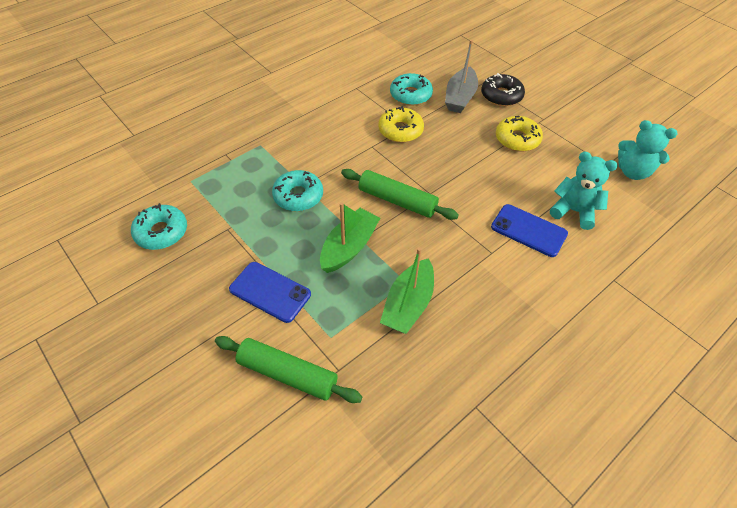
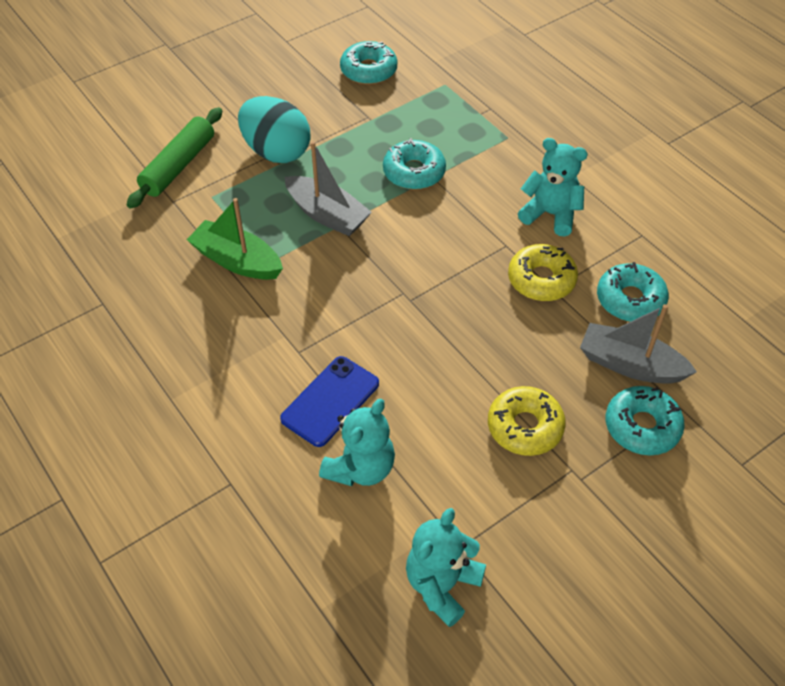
camera: 95 degrees right, 0 degrees up
(270, 292) = (276, 152): blue phone -> turquoise egg
(340, 125) = (550, 214): none -> turquoise teddy bear
(349, 247) = (327, 215): green boat -> grey boat
(397, 201) = (398, 264): green rolling pin -> none
(501, 96) = (642, 426): black donut -> turquoise donut

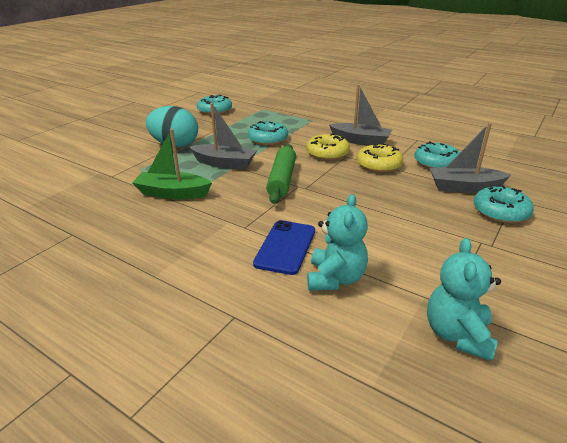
camera: 20 degrees left, 20 degrees down
(178, 165) = (108, 161): green rolling pin -> green rolling pin (282, 180)
(525, 427) = (430, 228): yellow donut -> yellow donut (327, 153)
(550, 214) = (360, 141): turquoise teddy bear -> grey boat

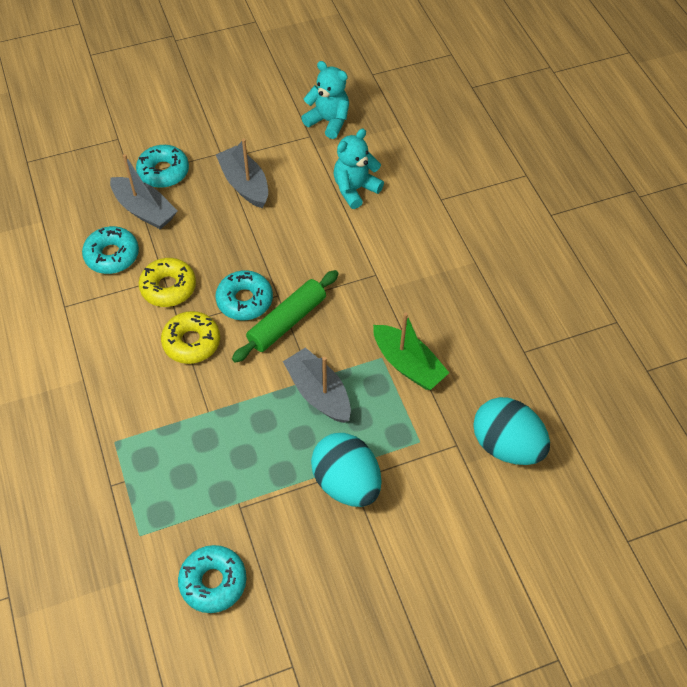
camera: 145 degrees left, 25 degrees up
(72, 187) = (506, 445): none -> turquoise egg
(268, 139) = (223, 421): turquoise donut -> turquoise donut (244, 300)
(285, 247) = (362, 234): blue phone -> none
(360, 141) = (126, 344): grey boat -> grey boat (245, 184)
(457, 335) = (328, 121): turquoise teddy bear -> turquoise teddy bear turned 105 degrees counterclockwise

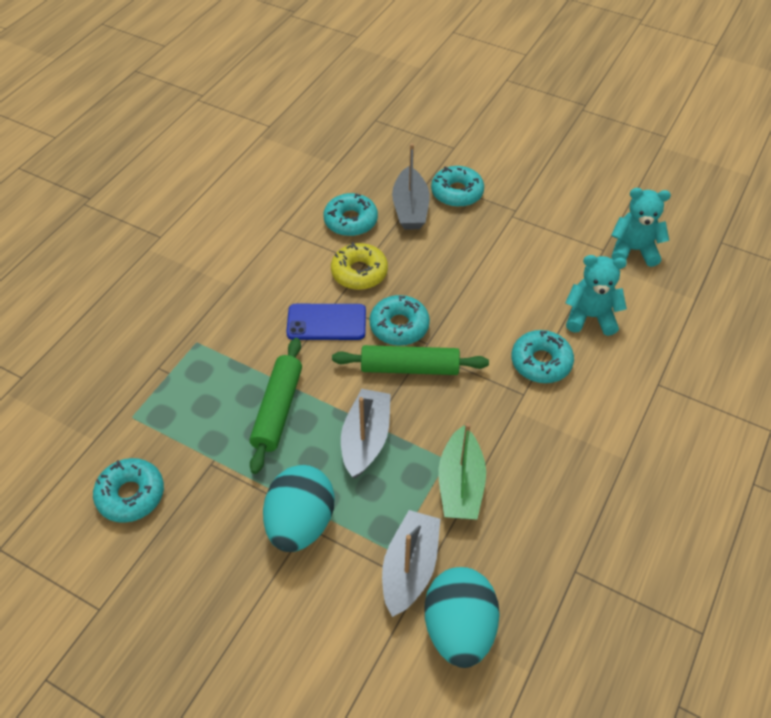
camera: 50 degrees right, 5 degrees down
(191, 342) = (326, 322): yellow donut -> blue phone
(237, 430) = (277, 409): none -> green rolling pin
(245, 184) = (505, 246): grey boat -> grey boat (410, 568)
(328, 121) = (633, 250): turquoise teddy bear -> turquoise teddy bear turned 75 degrees counterclockwise
(361, 245) = (541, 362): none -> turquoise donut

